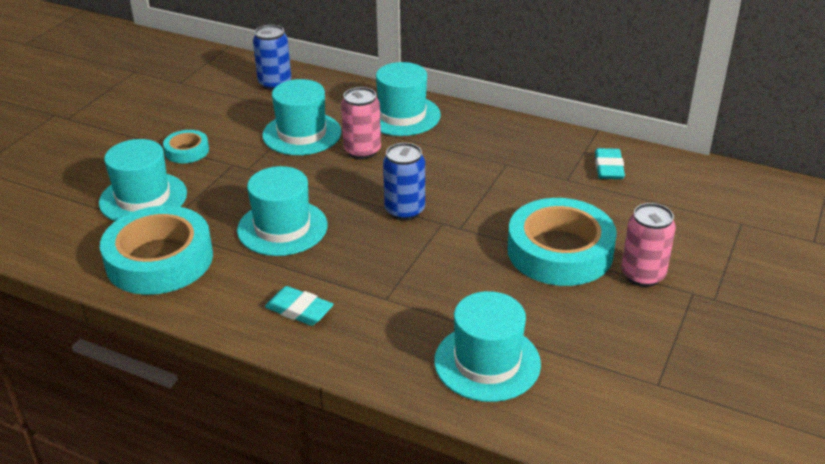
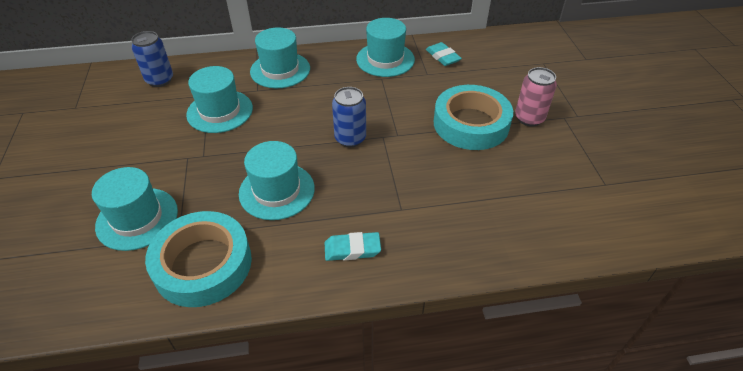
camera: 35 degrees left, 10 degrees up
(187, 151) = (137, 162): turquoise tape -> none
(362, 151) = (278, 107): pink can -> none
(487, 362) = (506, 221): turquoise hat -> turquoise hat (385, 59)

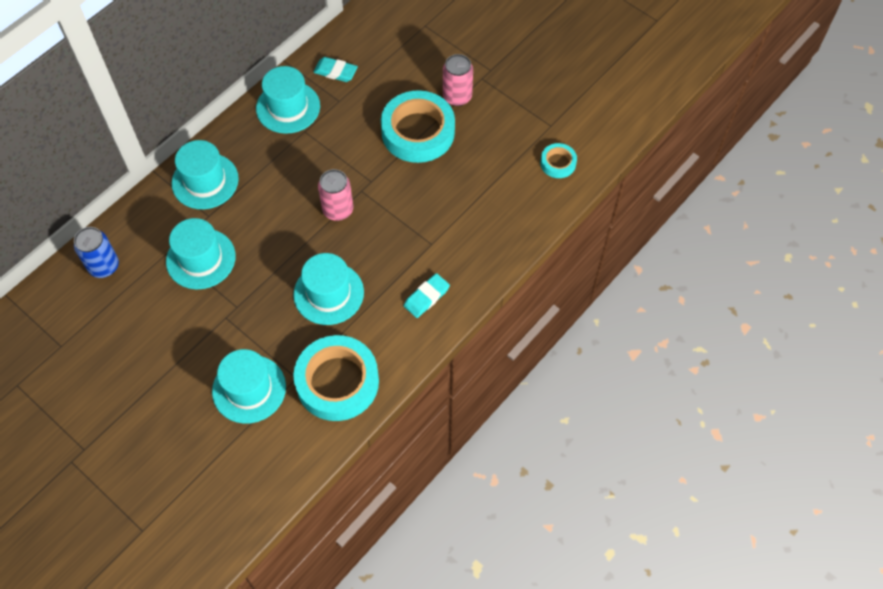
camera: 40 degrees left, 15 degrees up
(350, 138) = (338, 210): blue can -> pink can
(588, 218) = (558, 163): none -> turquoise tape

